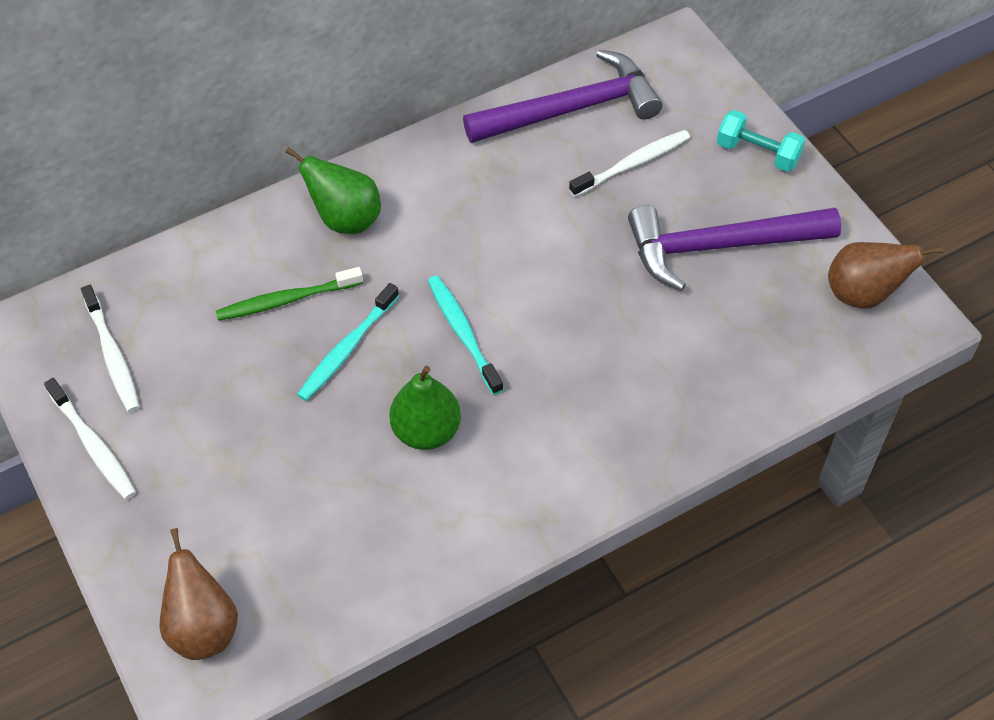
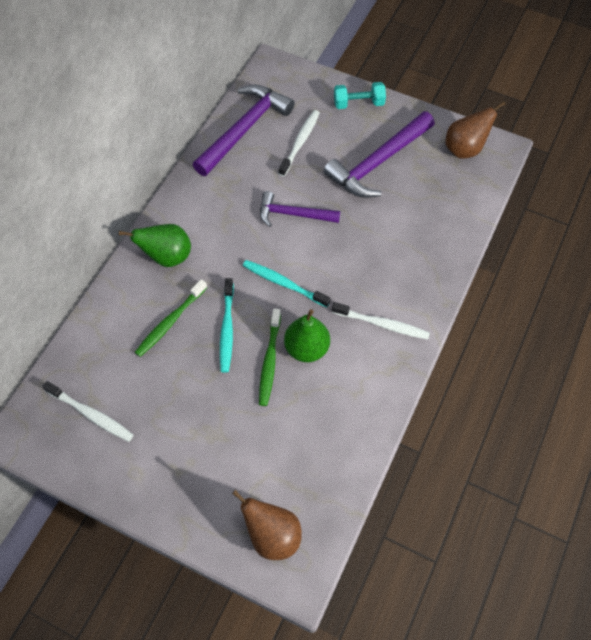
camera: 35 degrees left, 5 degrees up
(93, 445) = (122, 474): white toothbrush -> white toothbrush (382, 324)
(368, 418) = (269, 360): none -> green toothbrush
(547, 253) = (293, 214): none -> purple hammer

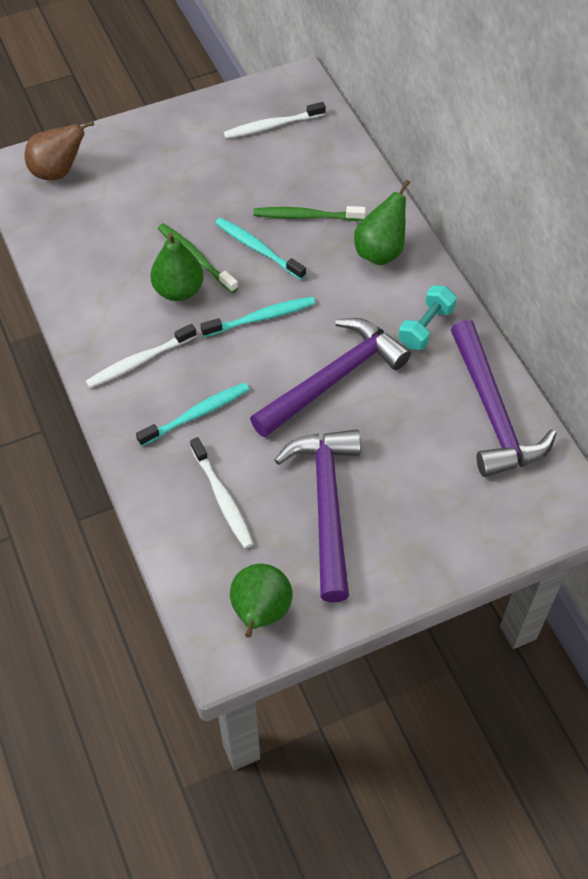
camera: 130 degrees right, 5 degrees down
(170, 321) = (306, 216): green toothbrush -> green toothbrush turned 75 degrees counterclockwise
(293, 214) = (333, 379): purple hammer -> purple hammer, size x1.61
(300, 143) = (425, 451): white toothbrush -> white toothbrush (222, 498)
(358, 103) = (433, 555): turquoise dumbbell -> turquoise dumbbell (426, 327)
(387, 263) = (196, 414): none -> turquoise toothbrush
(465, 149) = (260, 613): brown pear -> green pear

